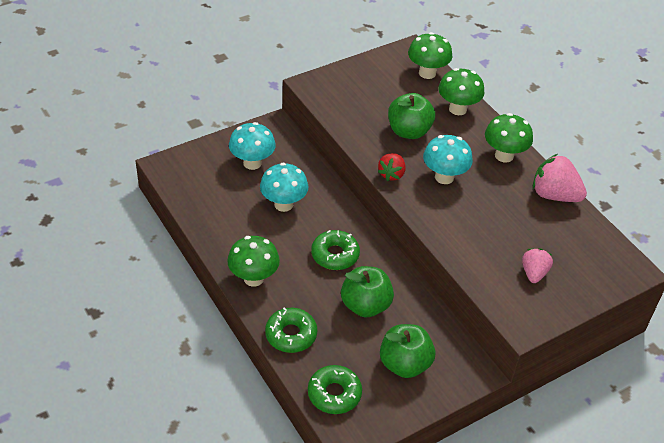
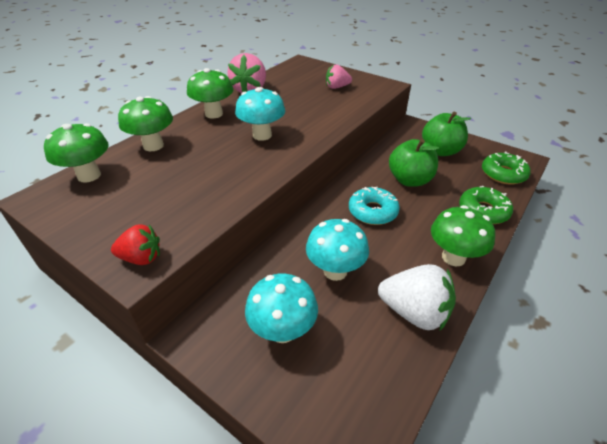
camera: 110 degrees left, 5 degrees down
(223, 229) = (414, 312): none -> white strawberry
(335, 255) = (372, 211): green donut -> turquoise donut
(391, 174) = (278, 162): red strawberry -> red strawberry (141, 258)
(409, 131) = (204, 166): green apple -> none

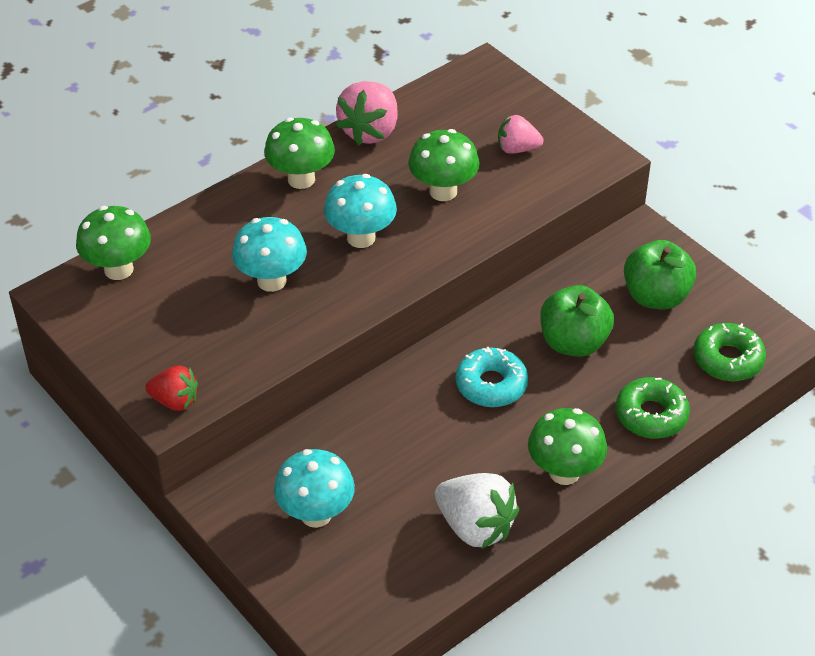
camera: 15 degrees right, 5 degrees up
(153, 146) = (205, 230): green mushroom -> green mushroom (443, 191)
(335, 271) = (403, 458): turquoise mushroom -> turquoise mushroom (271, 281)

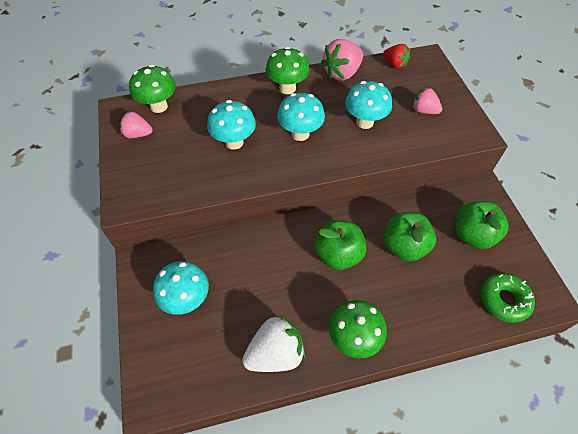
camera: 25 degrees right, 10 degrees up
(116, 319) = (138, 134): none -> pink strawberry
(175, 401) = (133, 197): red strawberry -> red strawberry (395, 64)
(443, 191) = (364, 122): green mushroom -> turquoise mushroom
(475, 527) = (275, 353): white strawberry -> white strawberry turned 90 degrees counterclockwise
(491, 385) = (338, 255): turquoise donut -> green apple
(651, 415) = (432, 320): green donut -> none

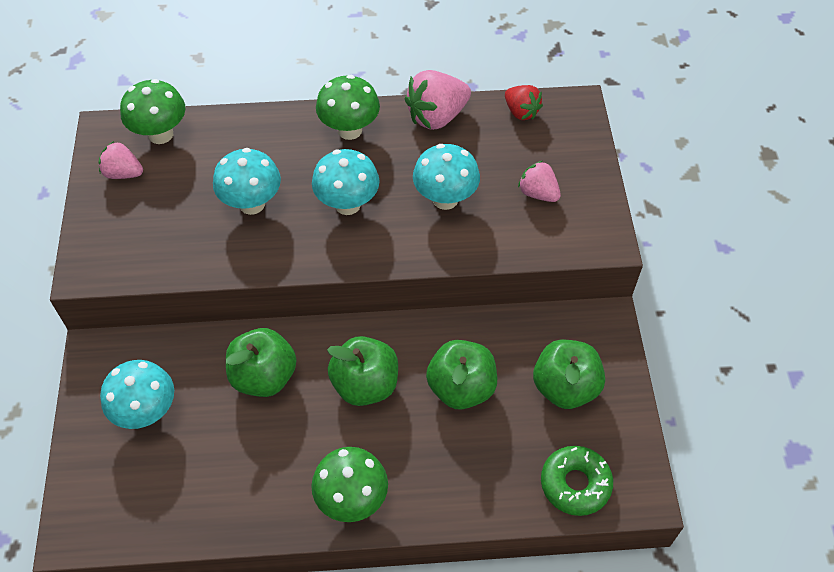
camera: 10 degrees right, 0 degrees up
(266, 260) = (264, 376): none -> green apple
(275, 353) = (244, 501): white strawberry -> none

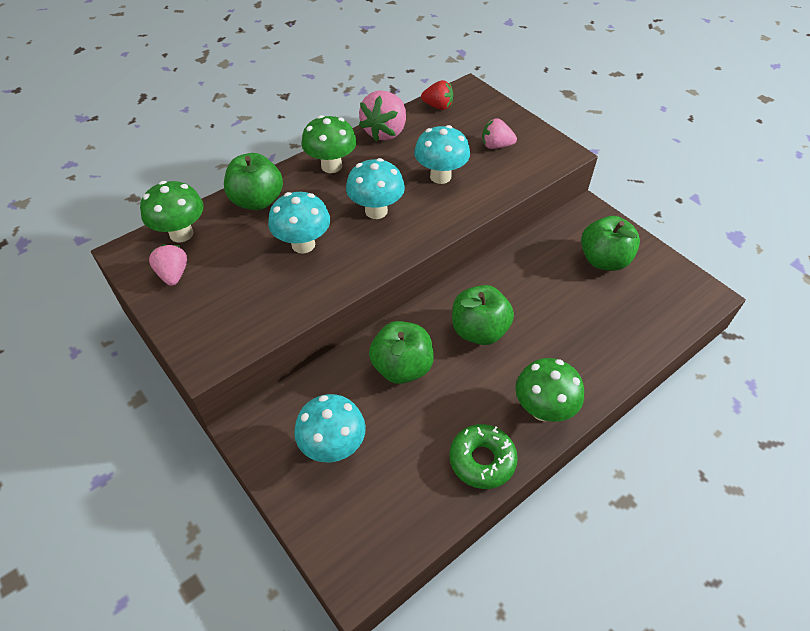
camera: 35 degrees left, 5 degrees down
(123, 173) = (173, 274): pink strawberry -> pink strawberry turned 90 degrees clockwise
(461, 388) = (542, 296): green apple -> green apple (257, 201)
(575, 484) = (666, 312): green donut -> green donut (482, 460)

